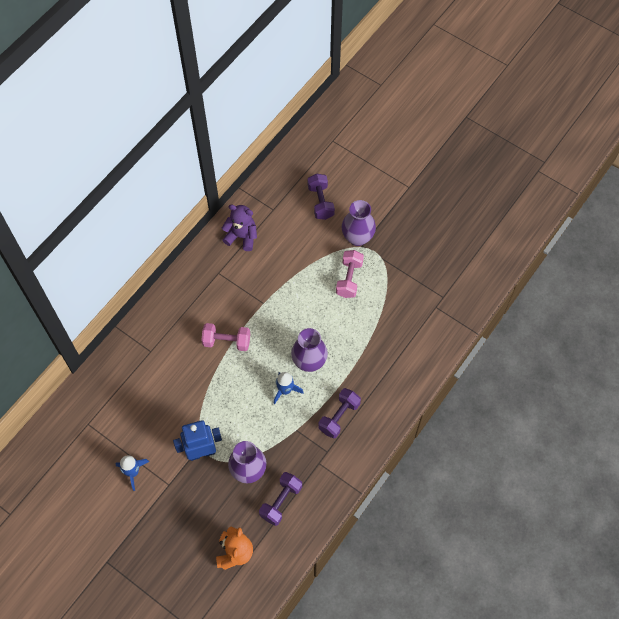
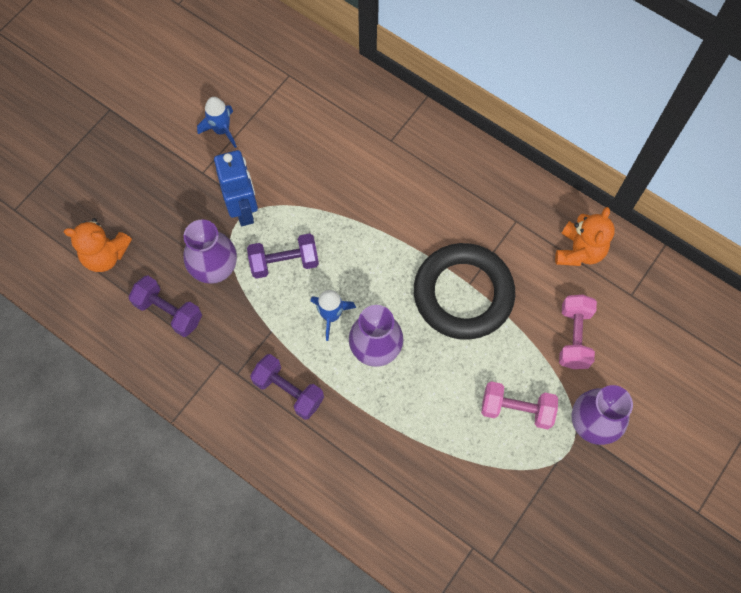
camera: 90 degrees right, 5 degrees up
(226, 341) = (406, 236): pink dumbbell -> pink dumbbell (574, 337)
(242, 236) = (579, 251): purple teddy bear -> orange teddy bear
(271, 307) = (463, 294): none -> black ring
(320, 202) = (652, 366): purple dumbbell -> purple dumbbell (284, 262)

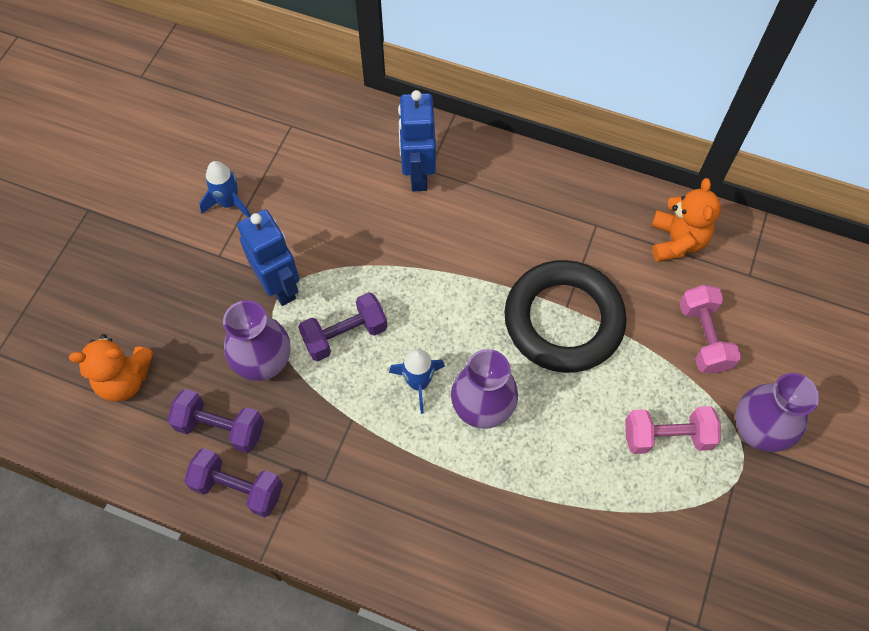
camera: 15 degrees left, 5 degrees down
(288, 391) = (393, 485): purple dumbbell -> purple dumbbell (238, 488)
(381, 142) = (418, 175): none -> blue robot

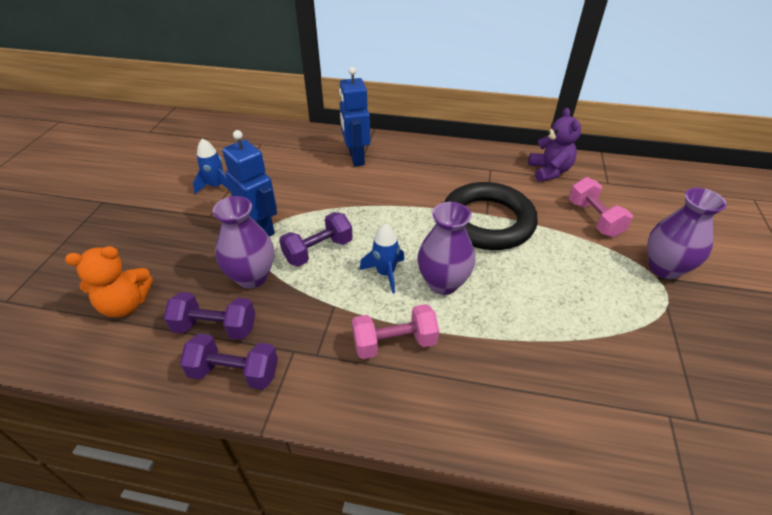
camera: 10 degrees left, 20 degrees down
(667, 436) = (598, 281): pink dumbbell -> pink dumbbell (394, 343)
(676, 241) = (549, 171): orange teddy bear -> purple teddy bear

